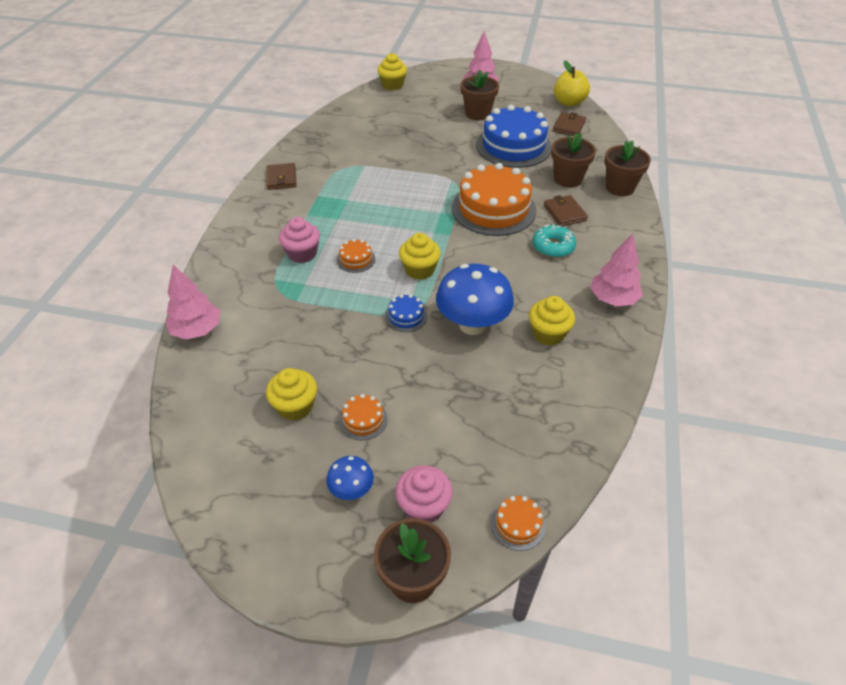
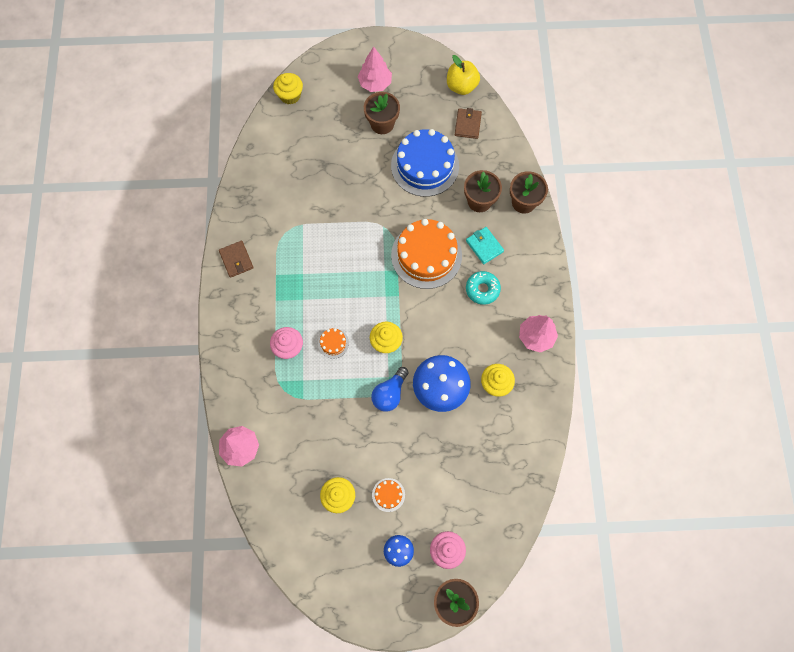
camera: 15 degrees left, 25 degrees up
(406, 316) = (389, 393): blue cake -> blue light bulb
(518, 524) = (506, 546): orange cake -> none
(564, 213) = (484, 246): brown wallet -> turquoise wallet

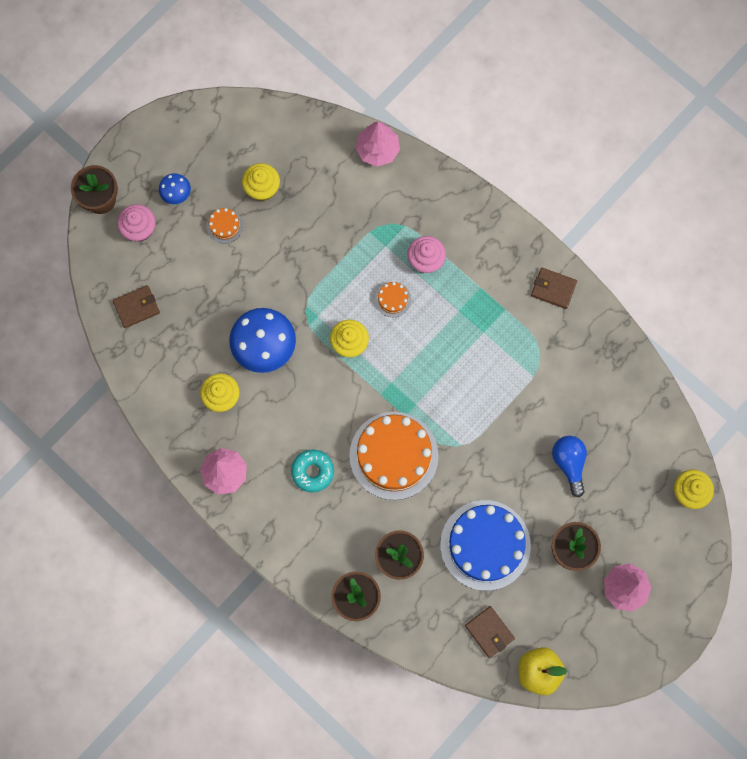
camera: 135 degrees right, 5 degrees up
(389, 393) = (302, 303): blue light bulb -> blue light bulb (569, 463)
(484, 246) = (350, 516): turquoise wallet -> none
(497, 495) = (136, 307): none -> brown wallet

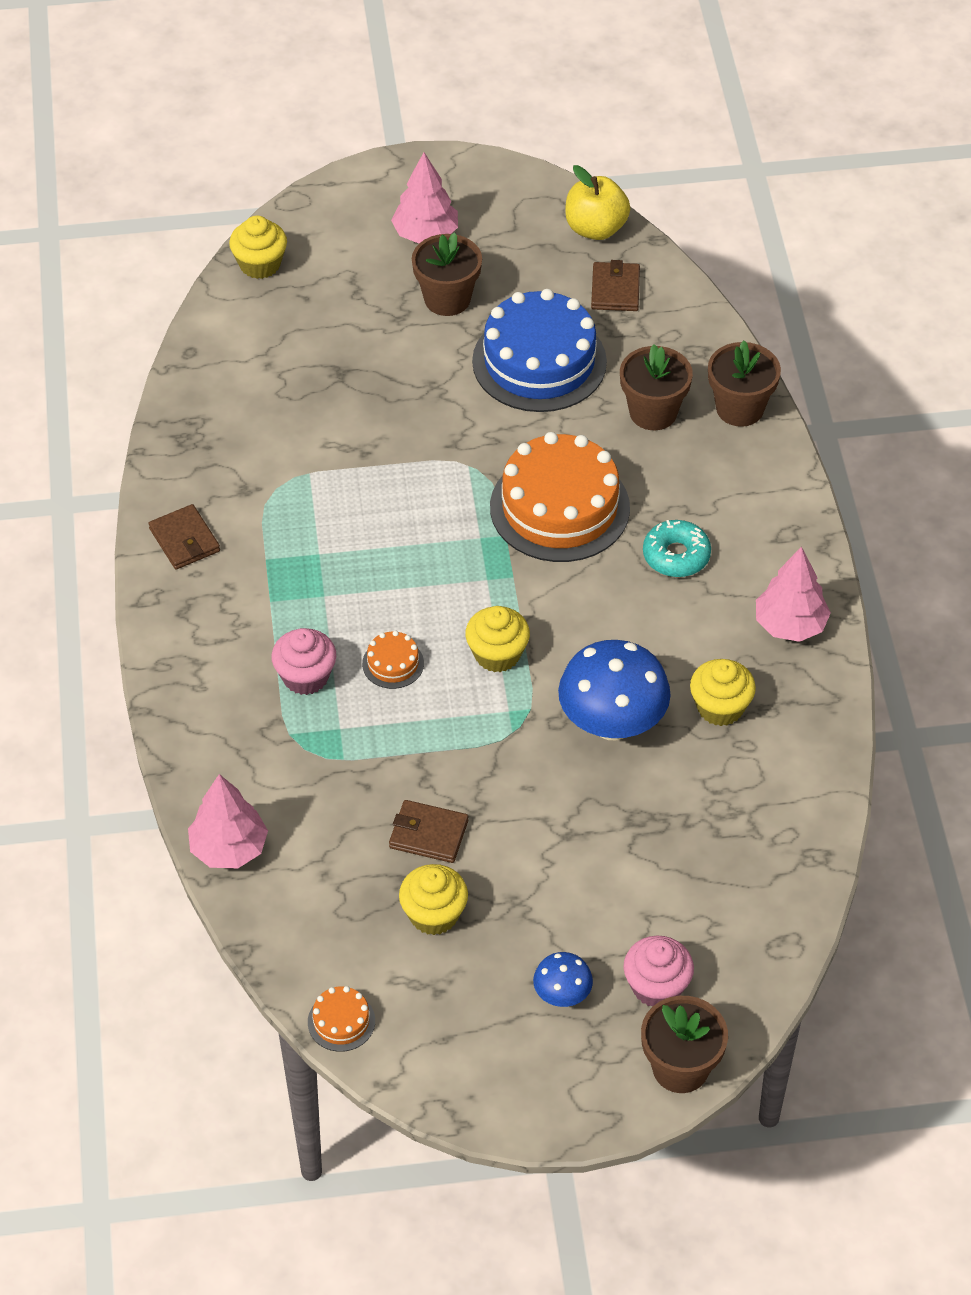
camera: 140 degrees left, 25 degrees down
(136, 307) = (746, 889): brown wallet -> brown wallet (428, 834)
(224, 226) = (531, 904): orange cake -> orange cake (341, 1021)
(569, 463) = (362, 370): blue light bulb -> none

